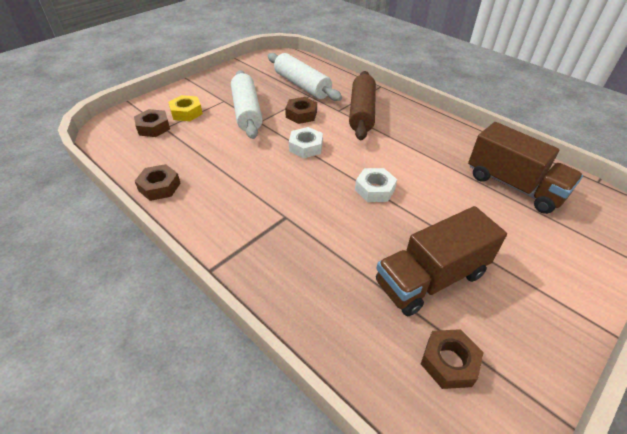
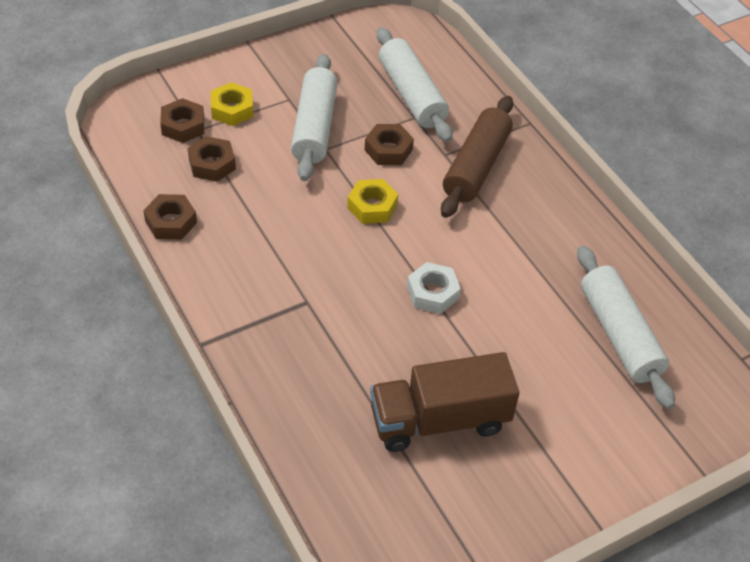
camera: 15 degrees right, 5 degrees up
(306, 147) = (372, 206): white nut -> yellow nut
(449, 362) = (409, 506): brown nut -> brown nut (212, 164)
(514, 186) = (619, 335): brown truck -> white rolling pin

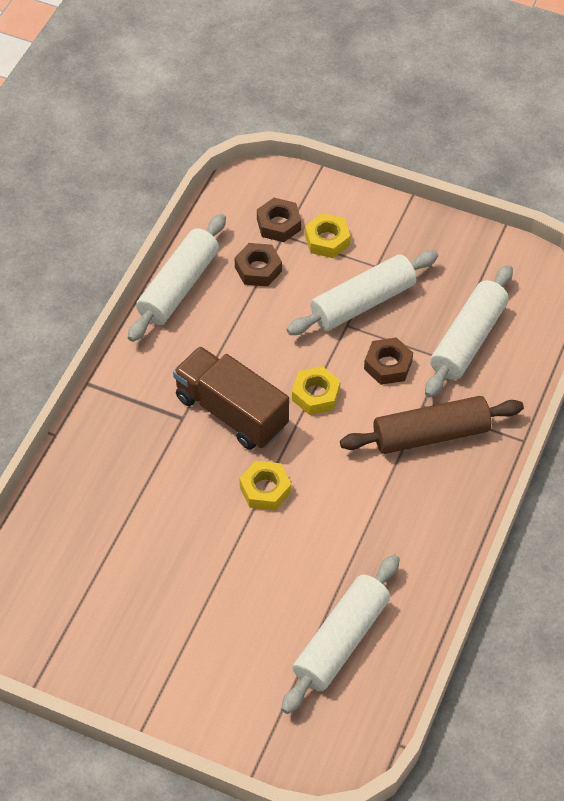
camera: 55 degrees right, 5 degrees up
(171, 222) = (178, 286): brown nut -> white rolling pin
(432, 293) = (265, 489): white nut -> yellow nut
(439, 420) = (148, 569): brown truck -> brown truck (231, 412)

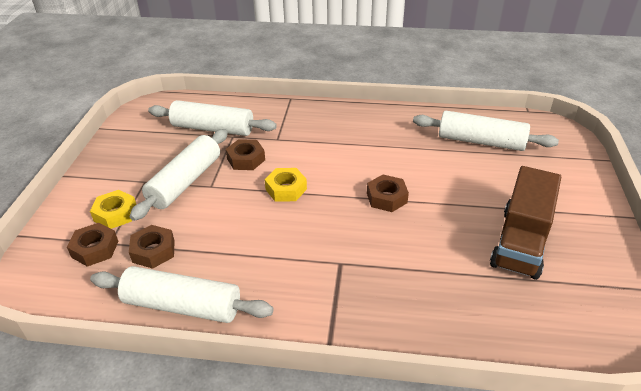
camera: 105 degrees left, 15 degrees down
(231, 412) = (321, 233): brown truck -> brown truck (520, 242)
(265, 489) = (386, 198): yellow nut -> brown nut
(362, 302) = (185, 182): white rolling pin -> white rolling pin turned 75 degrees clockwise
(431, 434) = (301, 132): brown rolling pin -> none

